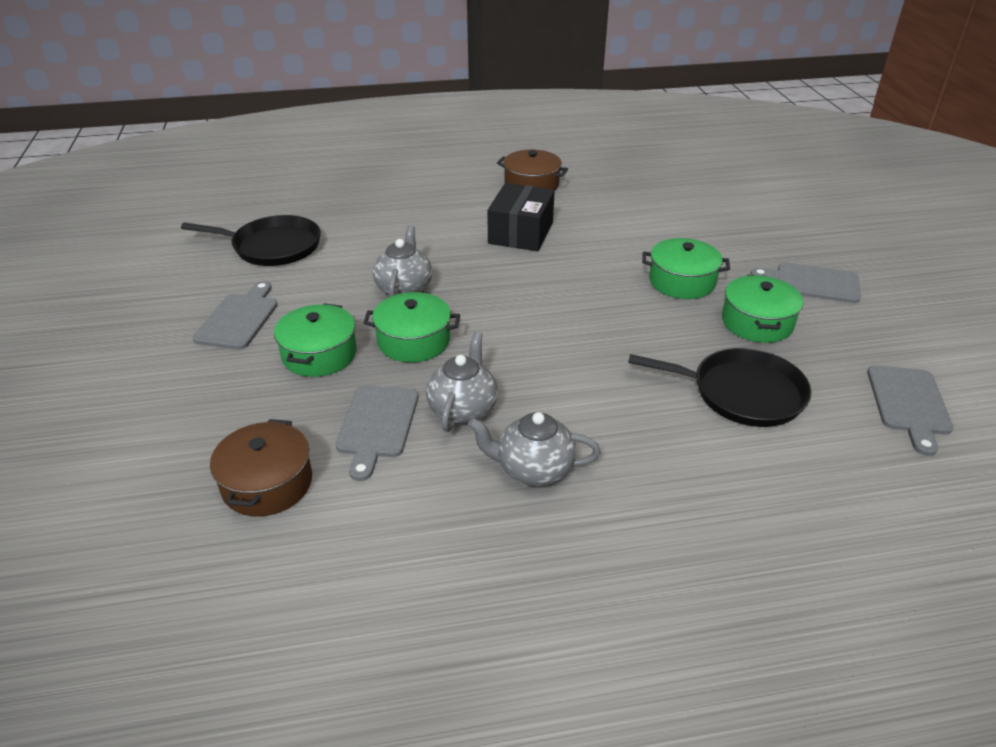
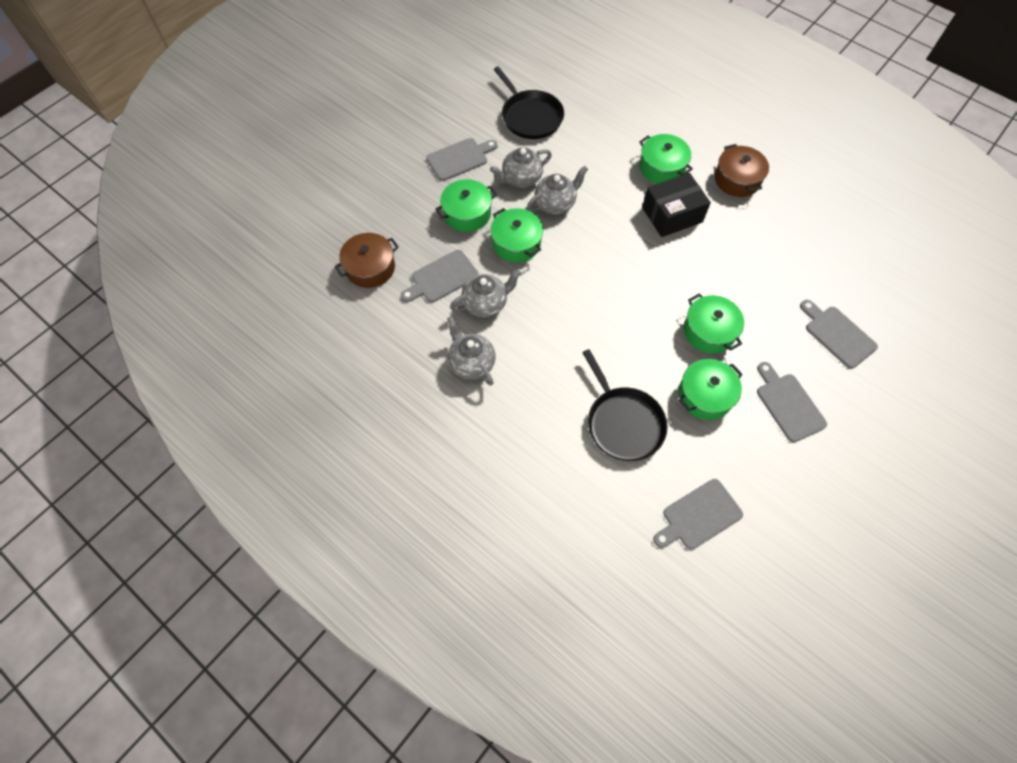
camera: 50 degrees right, 25 degrees up
(337, 293) = (521, 179): none -> grey teapot
(460, 211) = (662, 167): none -> green pot
(759, 223) = (837, 335): none -> grey cutting board

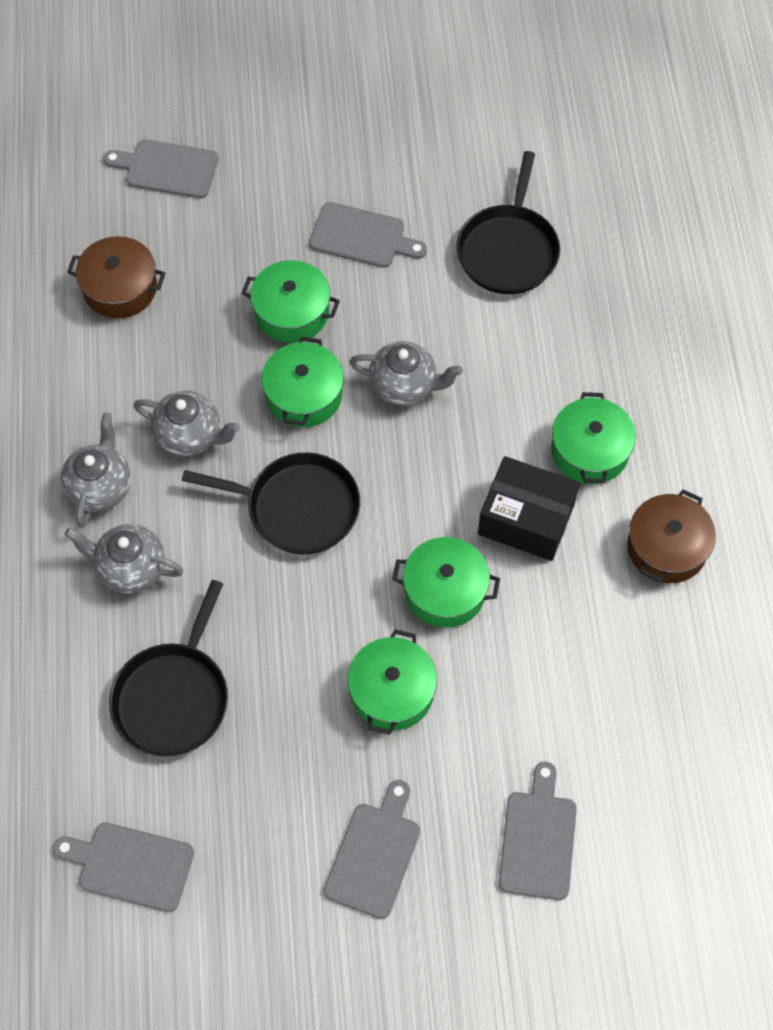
camera: 45 degrees right, 0 degrees up
(442, 278) = (178, 365): grey cutting board -> grey cutting board (167, 169)
(521, 179) = (402, 321): grey teapot -> grey teapot (130, 568)
(573, 292) = (297, 507): none -> black pan
(705, 395) = (296, 754): green pot -> green pot (445, 591)

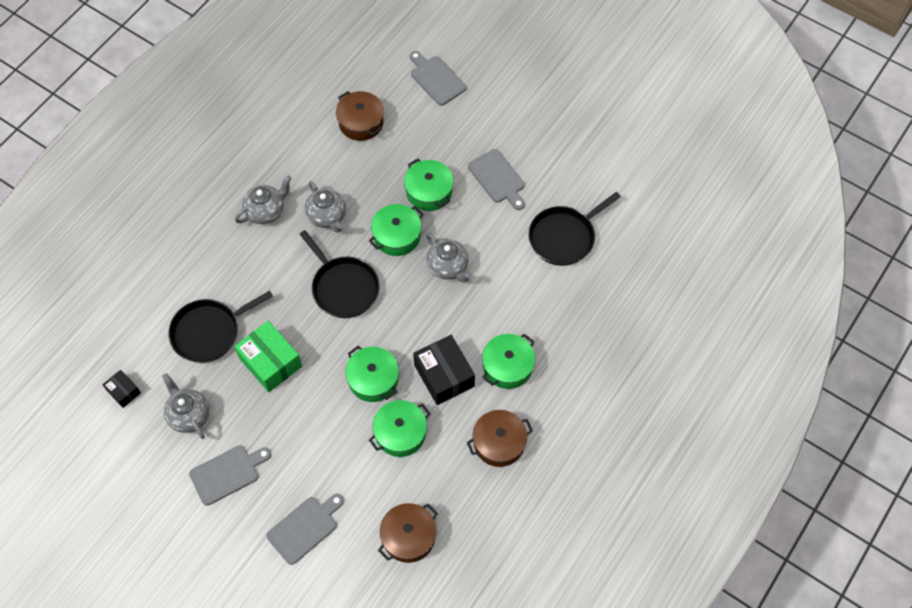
camera: 40 degrees right, 0 degrees up
(130, 568) = (244, 258): grey teapot -> grey teapot (189, 415)
(130, 865) = (123, 391): grey cutting board -> black box
(294, 672) = (270, 362): none -> green box
(392, 691) = (305, 406): green pot -> green pot (400, 433)
(671, 744) = (408, 536): none -> brown pot

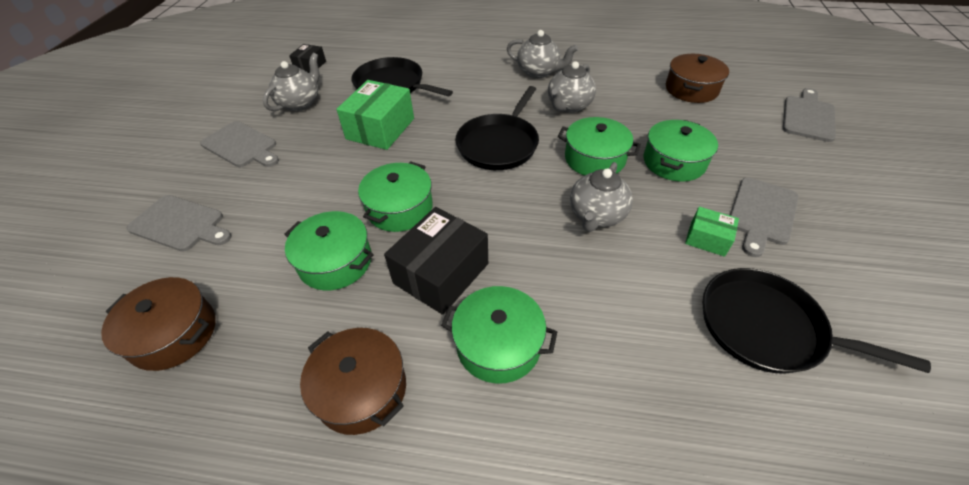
camera: 65 degrees right, 15 degrees down
(499, 221) = (707, 239): none -> green box

